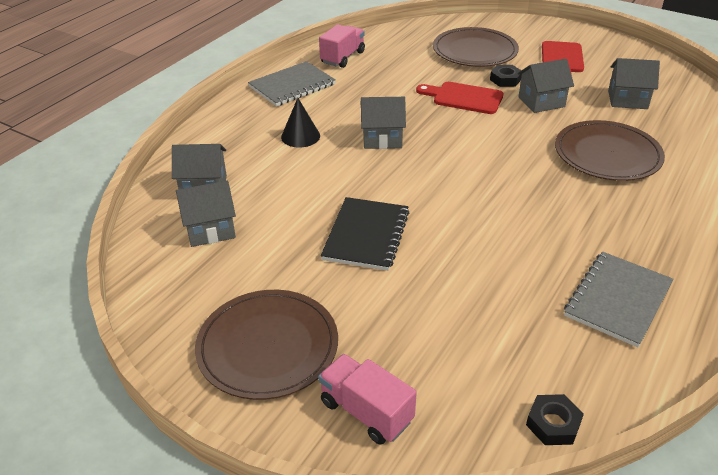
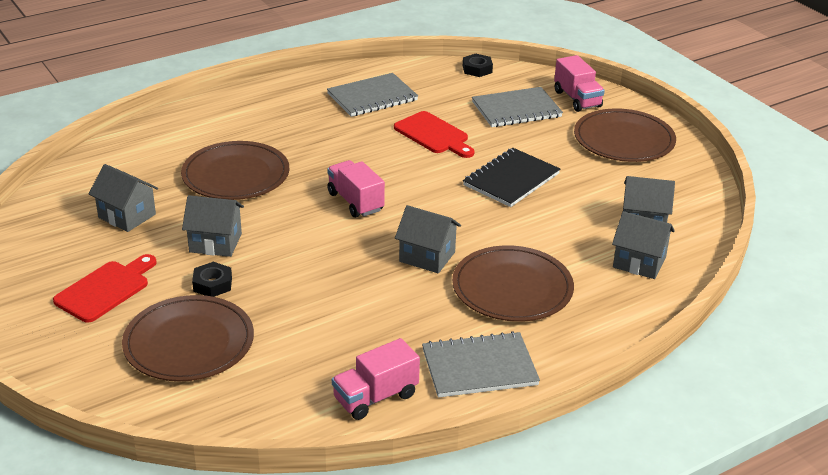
camera: 155 degrees left, 5 degrees down
(300, 136) = (512, 288): black cone -> brown plate
(433, 350) = (516, 109): none -> grey notebook
(464, 98) = (289, 276): red cutting board -> red cutting board (433, 135)
(483, 164) = (355, 202): none -> pink truck

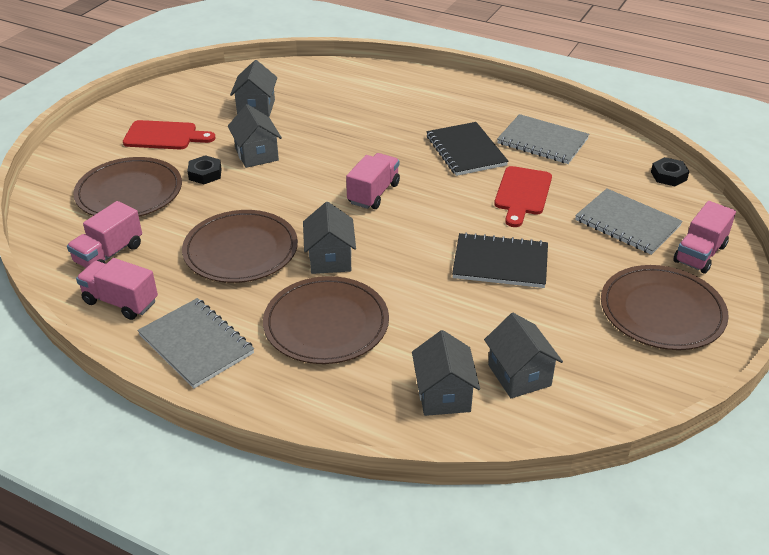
camera: 60 degrees right, 5 degrees up
(236, 175) = (352, 127): brown plate -> brown plate (241, 250)
(288, 385) = (109, 254): none -> pink truck
(344, 135) = (466, 151): none -> black notebook

